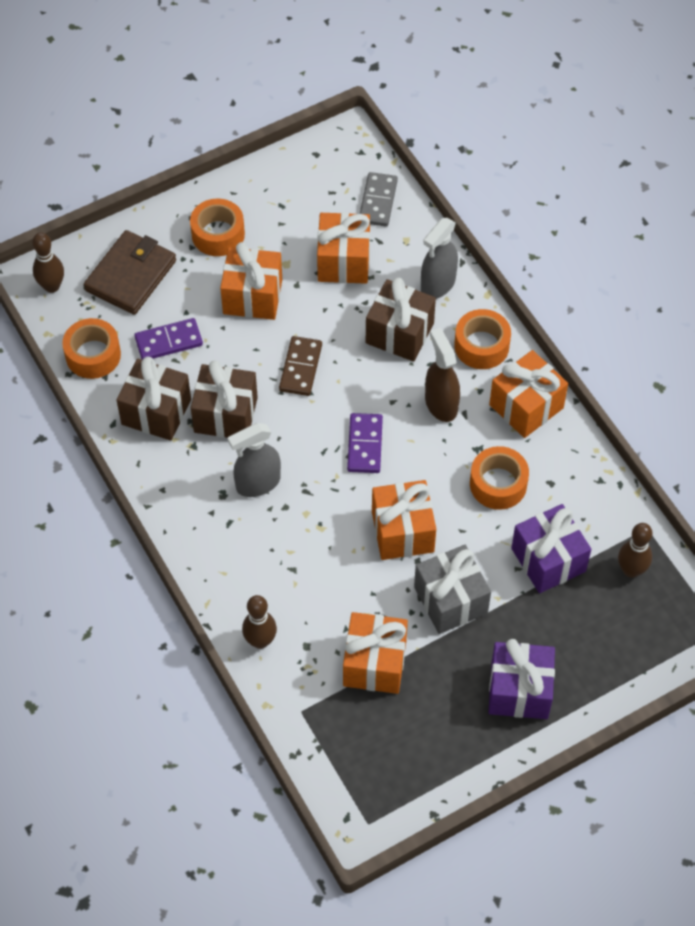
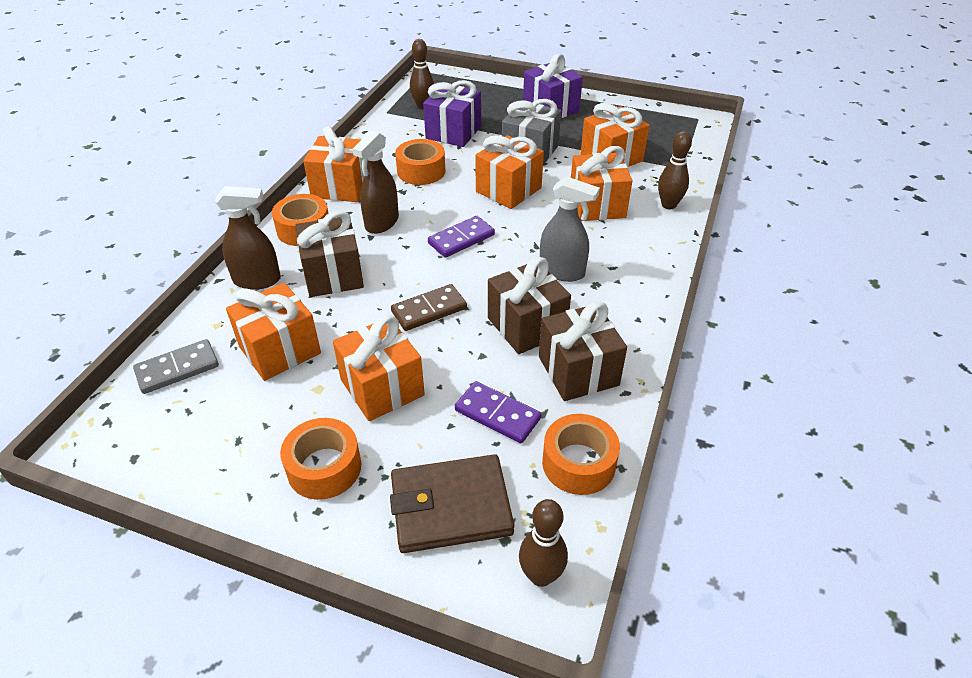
camera: 130 degrees left, 15 degrees down
(314, 583) = (597, 205): none -> orange gift
(437, 284) = (257, 280): grey spray bottle -> brown spray bottle

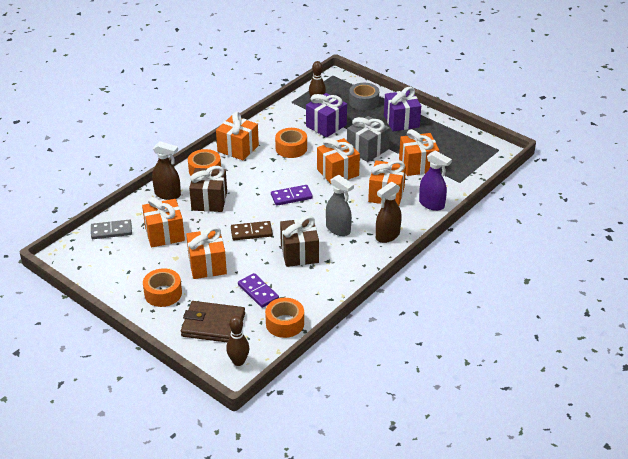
camera: 20 degrees right, 5 degrees down
(381, 223) = (250, 176): brown spray bottle -> brown spray bottle (387, 236)
(486, 95) = (364, 102): none -> grey tape
(578, 371) = (312, 282): brown gift -> none
(668, 205) = (432, 204): brown bowling pin -> purple spray bottle

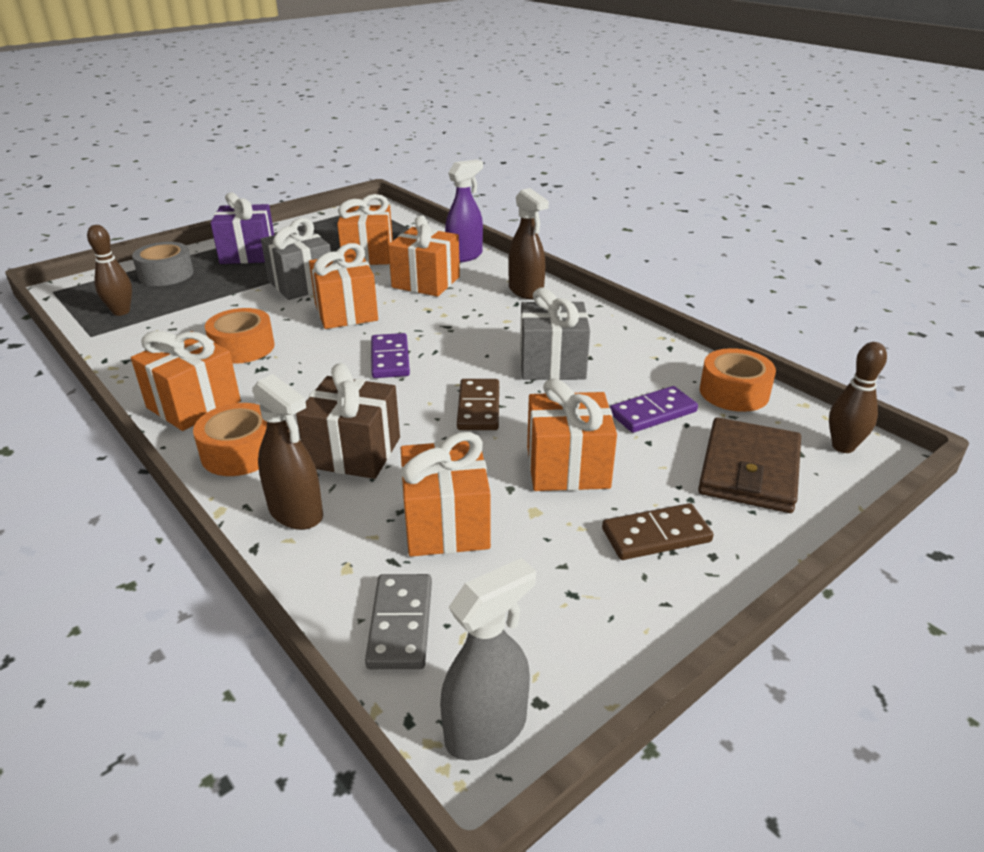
camera: 80 degrees left, 5 degrees down
(163, 293) = (656, 535): orange tape -> brown domino
(168, 194) = (296, 513): brown spray bottle -> brown spray bottle turned 105 degrees clockwise
(299, 253) = (552, 364): brown gift -> grey gift
(326, 126) = (203, 310): purple gift -> none
(338, 229) = (498, 326): grey spray bottle -> grey spray bottle (486, 729)

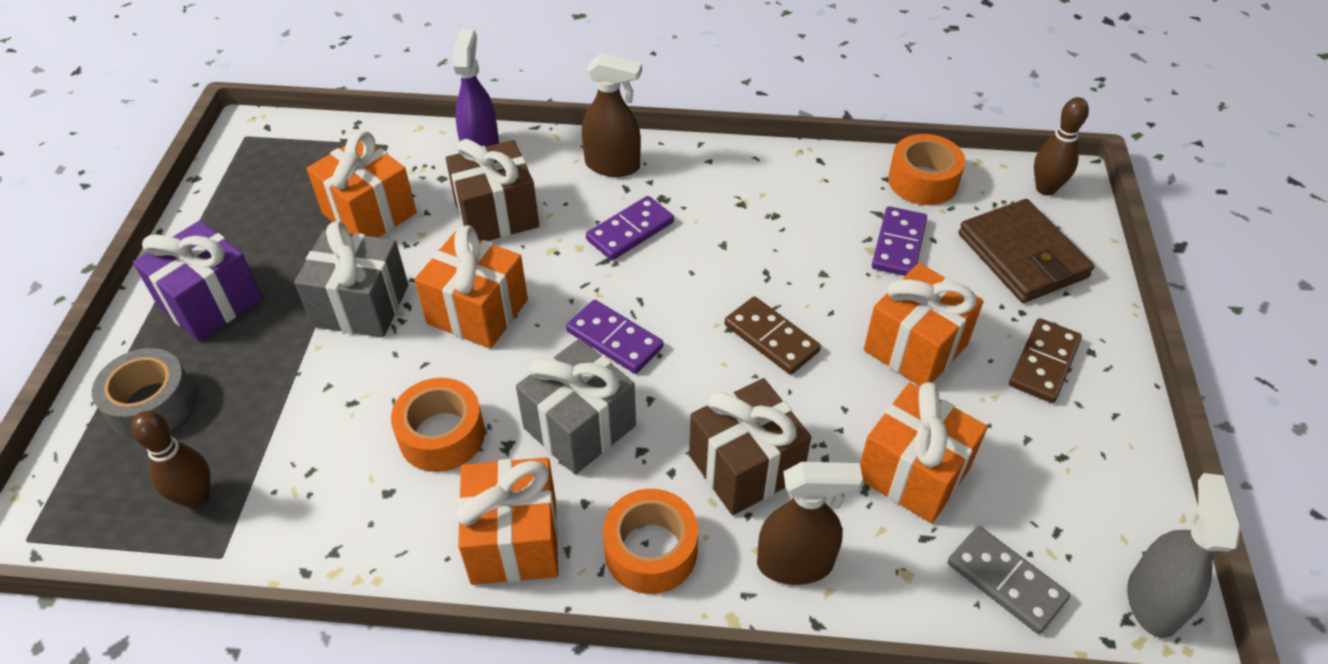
camera: 45 degrees left, 15 degrees up
(426, 282) = (496, 214): orange gift -> brown gift
(484, 321) = (630, 231): none -> purple domino
(552, 364) = (759, 244): grey gift -> grey gift (579, 427)

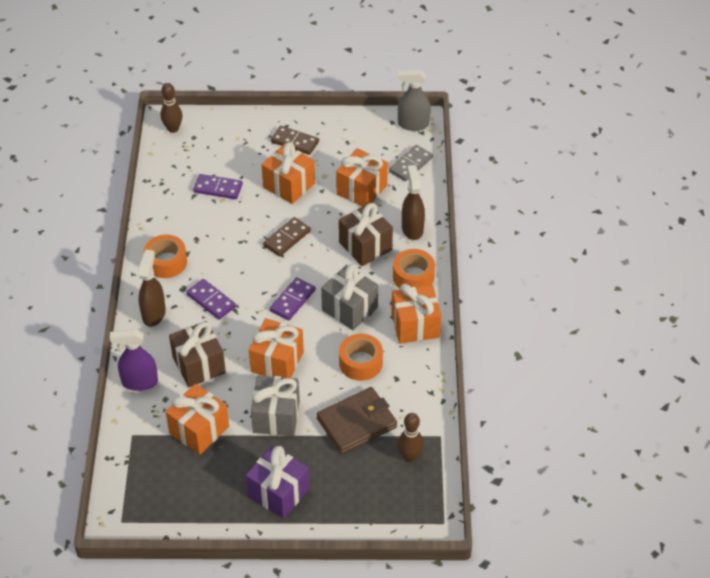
camera: 95 degrees left, 0 degrees up
(152, 404) = (355, 496): grey tape -> none
(923, 181) = (167, 176): orange tape -> orange tape (166, 262)
(1022, 255) = (224, 142): brown wallet -> brown wallet (356, 423)

